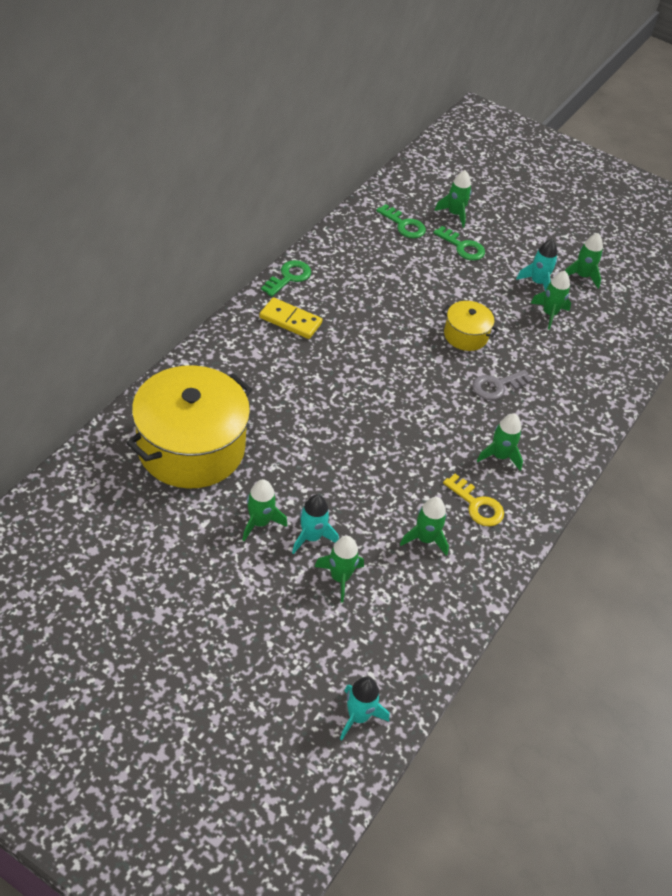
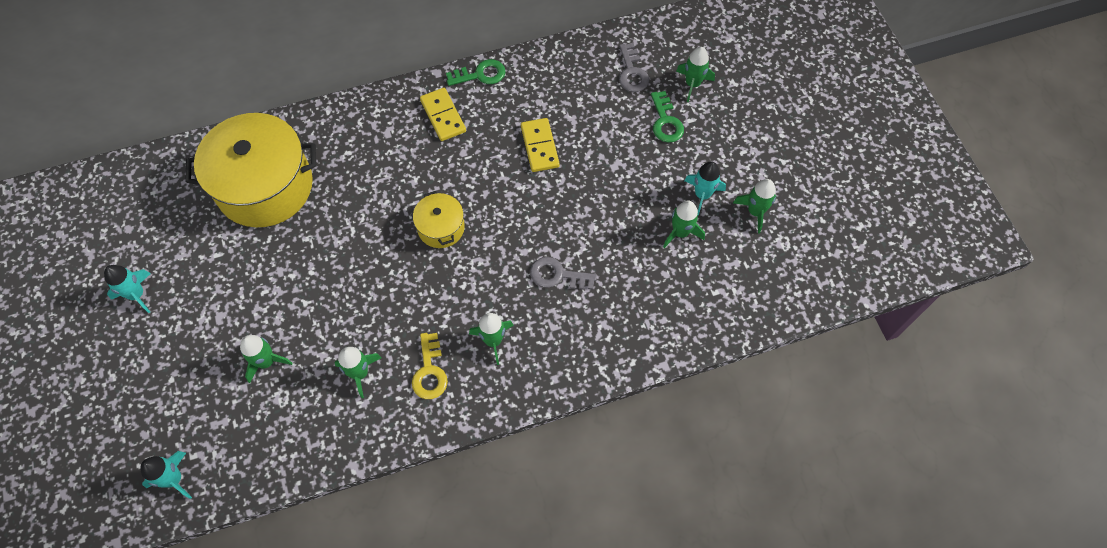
camera: 45 degrees right, 15 degrees up
(259, 522) = (254, 279): green rocket -> none
(311, 537) = (278, 315): turquoise rocket -> turquoise rocket (137, 294)
(390, 306) = (540, 146): none -> yellow domino
(404, 225) = (632, 72): green key -> grey key
(465, 335) = (579, 211): yellow pot -> yellow pot (441, 228)

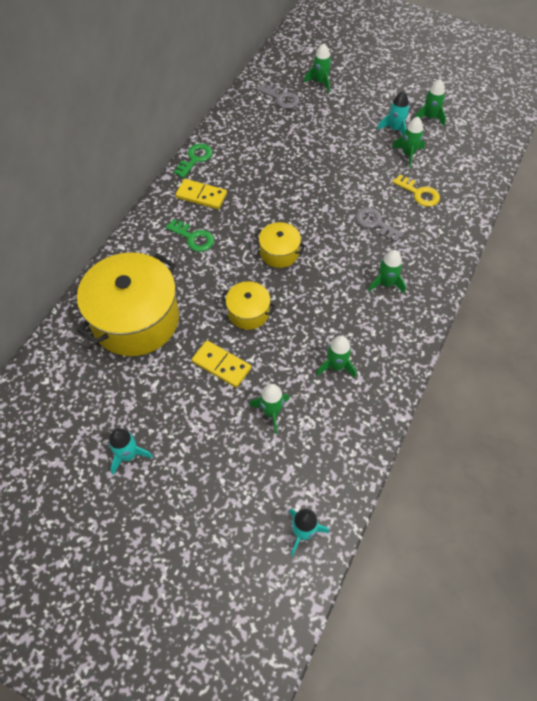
camera: 45 degrees left, 5 degrees down
(351, 260) = (248, 312): none -> yellow pot
(429, 371) = (373, 329): yellow key -> yellow key (419, 193)
(540, 146) = (279, 169): yellow domino -> yellow domino (221, 365)
(557, 275) = (375, 223): grey key -> grey key turned 75 degrees clockwise
(665, 122) = (330, 109): green key -> green key (193, 238)

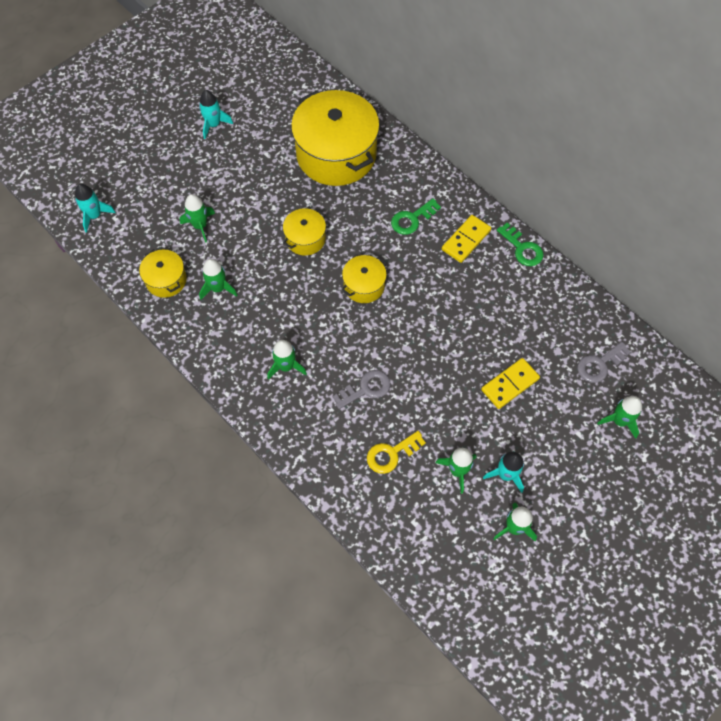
camera: 110 degrees right, 5 degrees up
(221, 365) = (261, 203): yellow domino -> yellow domino (510, 384)
(349, 417) = (166, 280): none -> yellow pot

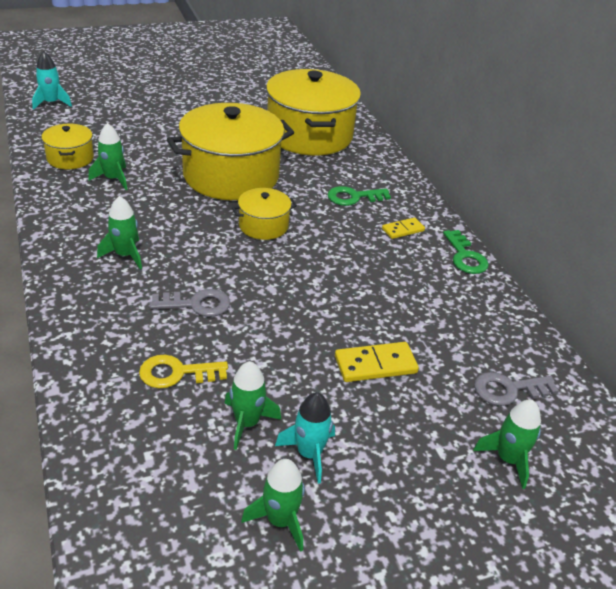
camera: 20 degrees right, 25 degrees down
(200, 226) = (138, 137): green rocket -> none
(213, 125) = (210, 87): turquoise rocket -> none
(305, 239) = (231, 175): yellow pot -> yellow pot, size x2.09
(466, 240) = (403, 230): yellow domino -> yellow domino, size x0.64

